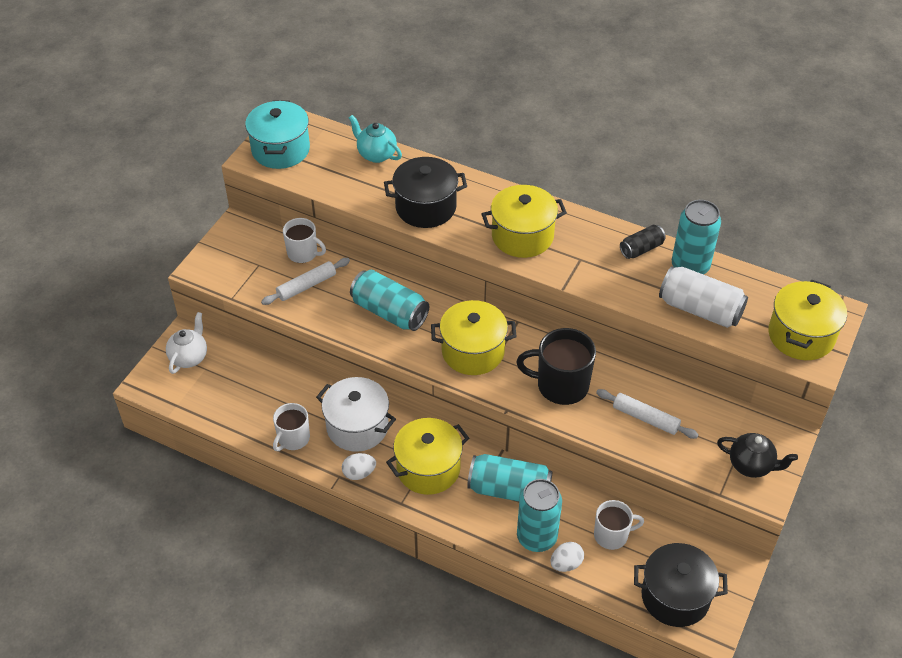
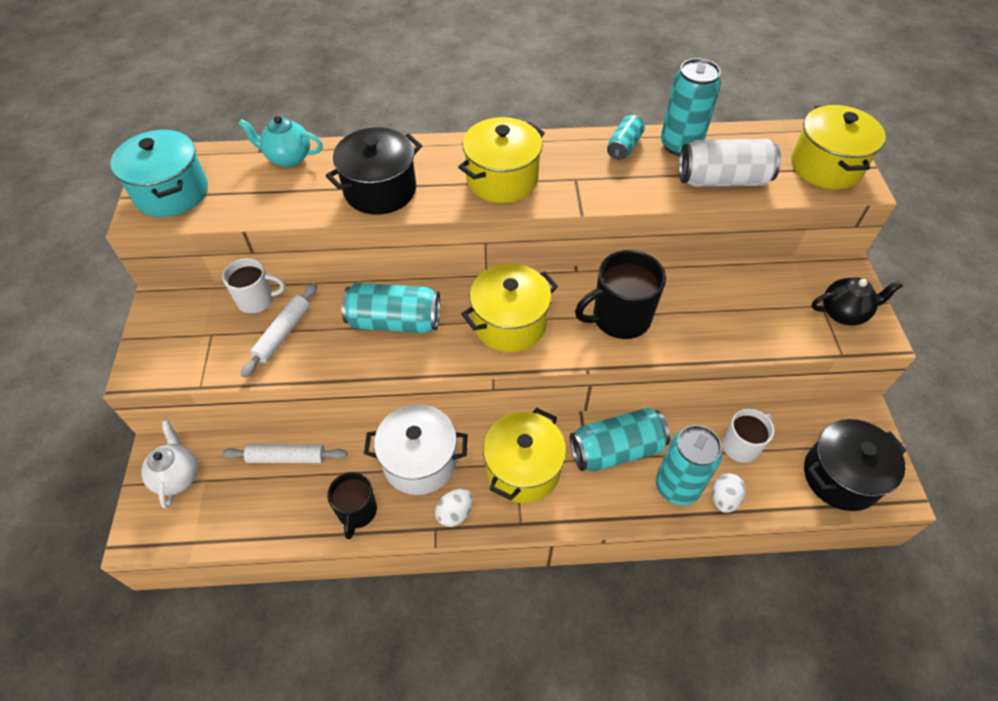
camera: 30 degrees left, 5 degrees up
(293, 439) = (357, 511): white mug -> black mug
(641, 249) = (624, 146): black can -> turquoise can
(645, 418) = (720, 313): white rolling pin -> white rolling pin (287, 457)

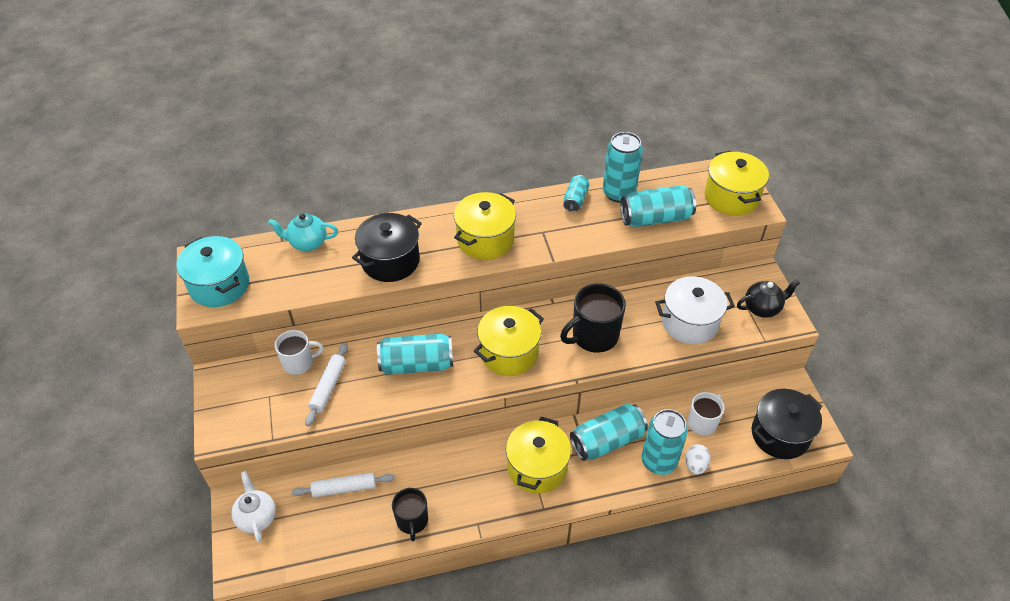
camera: 10 degrees left, 5 degrees down
(420, 461) = (453, 474): white pot -> white pot (689, 322)
(455, 513) = (490, 509): white egg -> none
(722, 180) = (655, 218): white can -> turquoise can

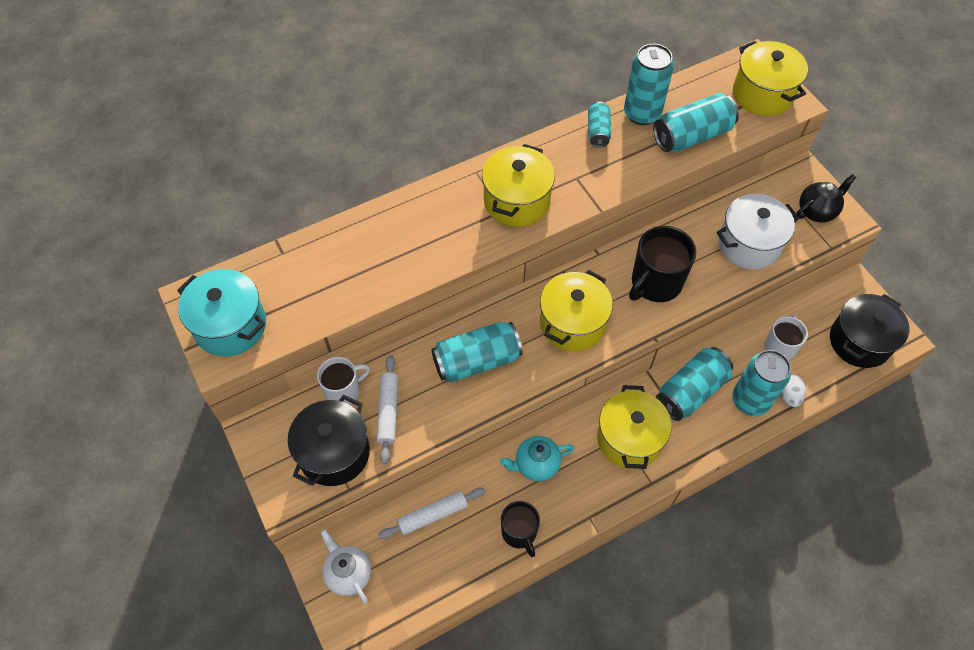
camera: 15 degrees left, 10 degrees up
(307, 243) = (314, 249): turquoise teapot -> turquoise teapot (536, 465)
(390, 261) = (419, 251): black pot -> black pot (334, 453)

